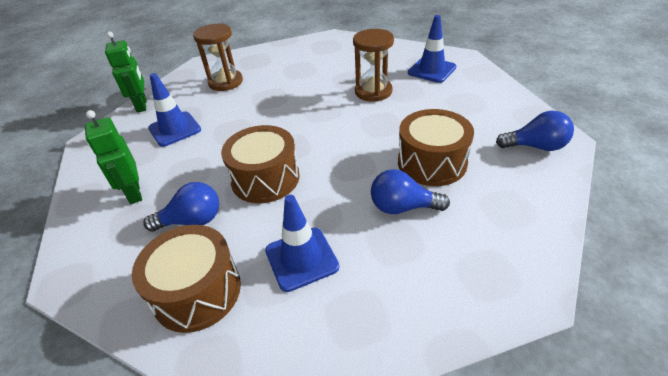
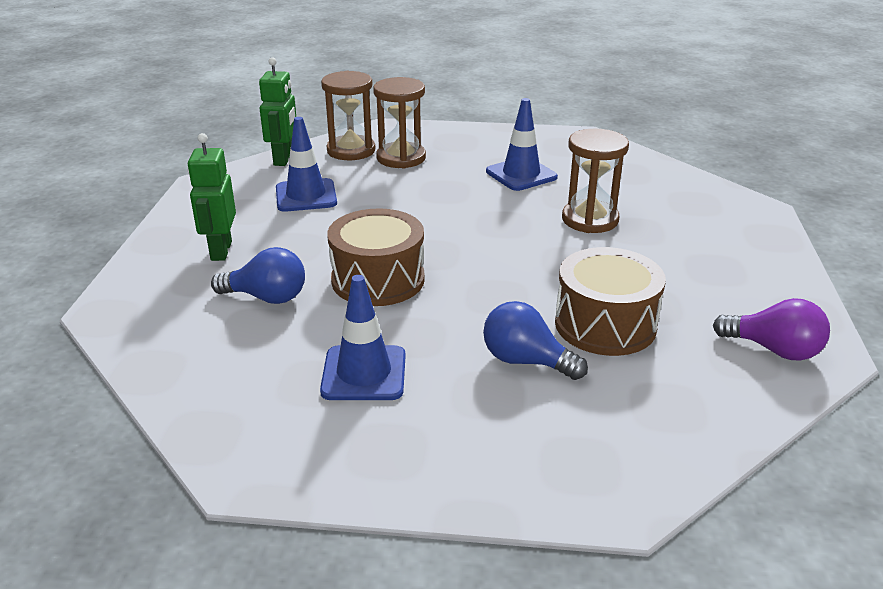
camera: 20 degrees right, 10 degrees down
(187, 86) = (351, 150): none -> brown hourglass
(197, 291) = (230, 366): brown drum -> none
(431, 70) = (697, 214): blue traffic cone -> blue traffic cone (521, 174)
(536, 146) = (774, 350): blue light bulb -> purple light bulb

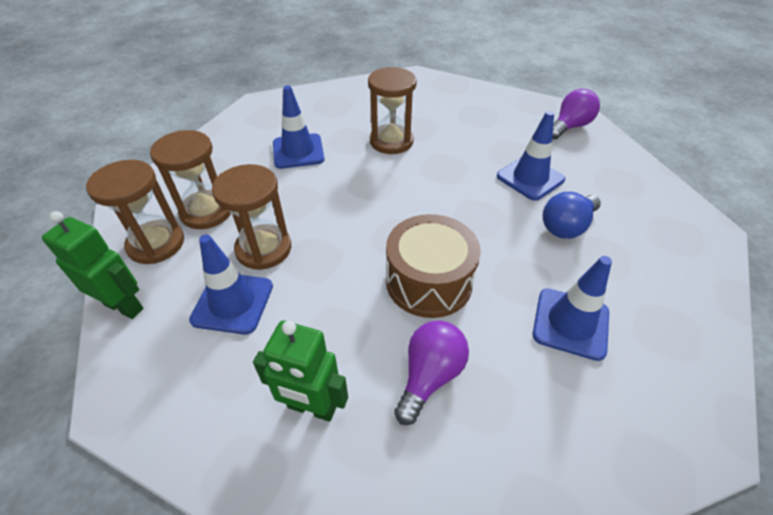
camera: 70 degrees left, 15 degrees up
(267, 297) = (430, 376): blue light bulb -> purple light bulb
(372, 192) = (263, 249): none -> brown hourglass
(605, 324) = (530, 178): brown drum -> blue traffic cone

